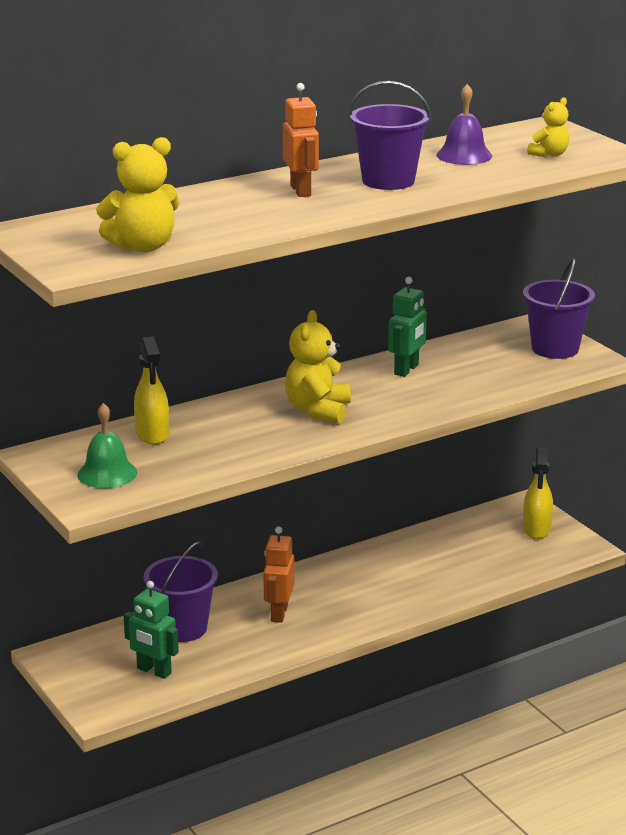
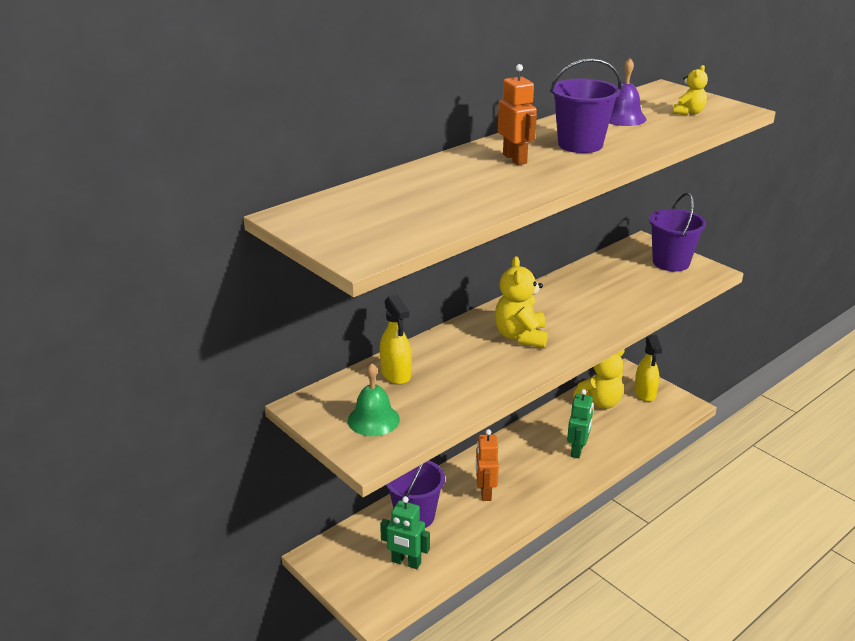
camera: 10 degrees left, 5 degrees up
(143, 246) = (412, 226): yellow teddy bear -> yellow teddy bear (600, 402)
(407, 370) = (570, 291): green robot -> green robot (577, 450)

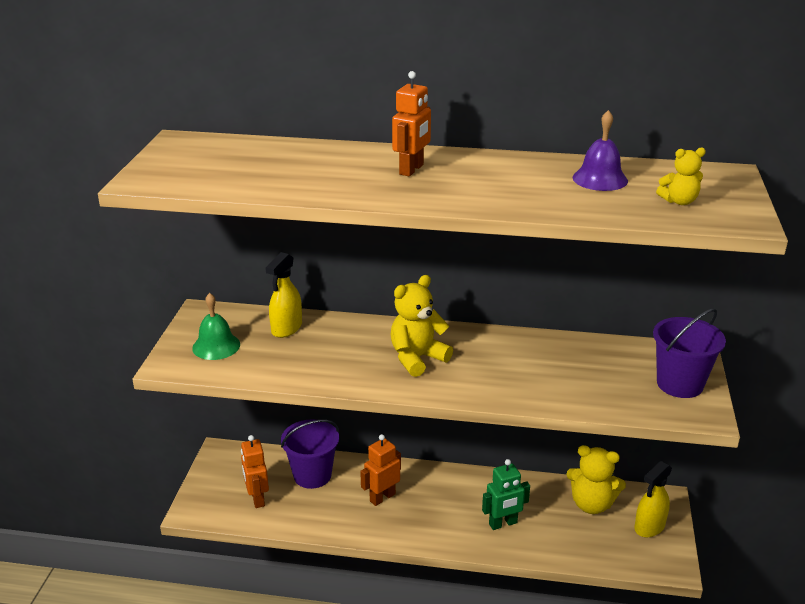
camera: 50 degrees right, 0 degrees up
(406, 562) = (257, 498): green robot -> orange robot
(580, 144) = (493, 182): purple bucket -> none

